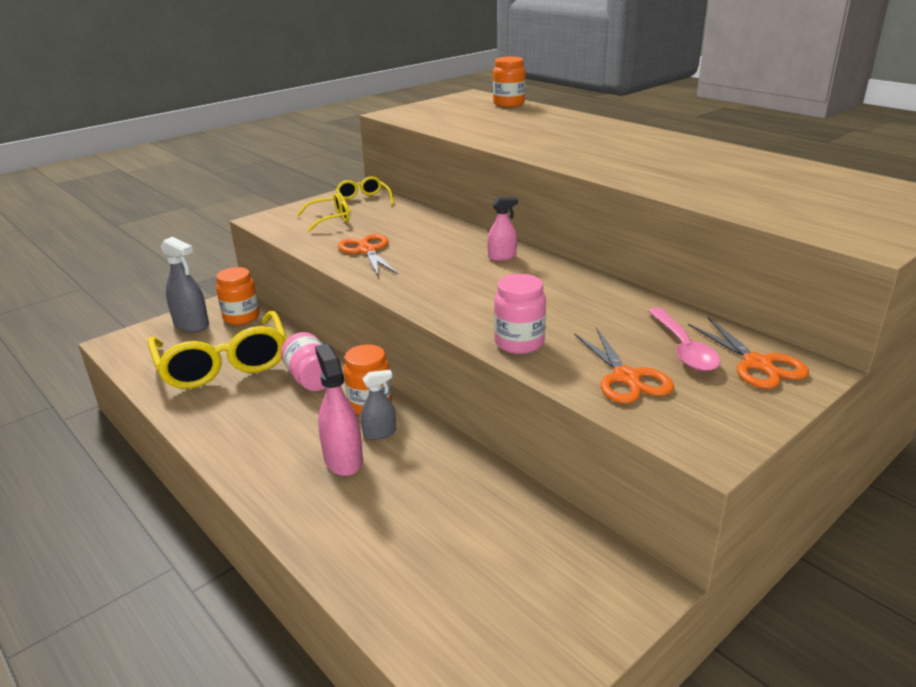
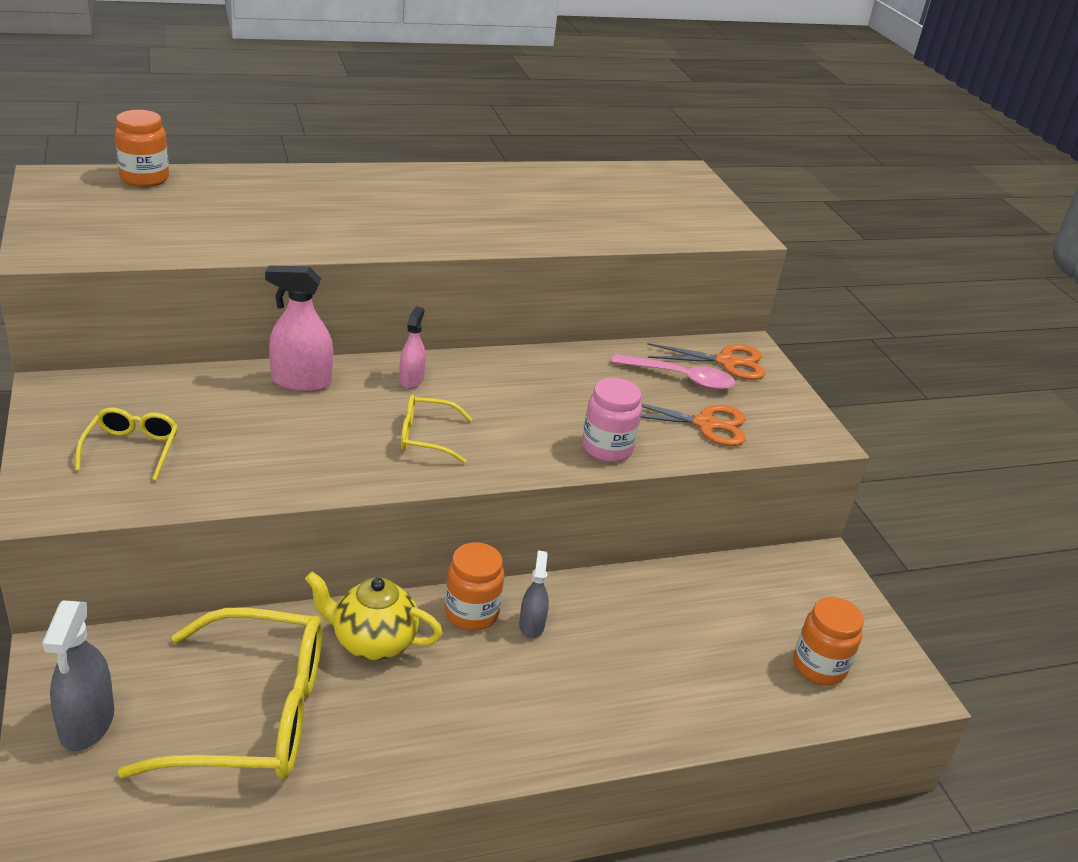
camera: 70 degrees left, 5 degrees up
(191, 325) = (87, 723): grey spray bottle -> grey spray bottle turned 120 degrees clockwise
(241, 317) = (127, 661): orange jar -> orange jar (819, 667)
(311, 379) = (373, 642): pink jar -> yellow teapot
(343, 460) = (560, 668): pink spray bottle -> pink spray bottle (301, 382)
(363, 201) = (99, 401): yellow glasses -> yellow glasses (427, 437)
(367, 251) = (283, 456): orange scissors -> none

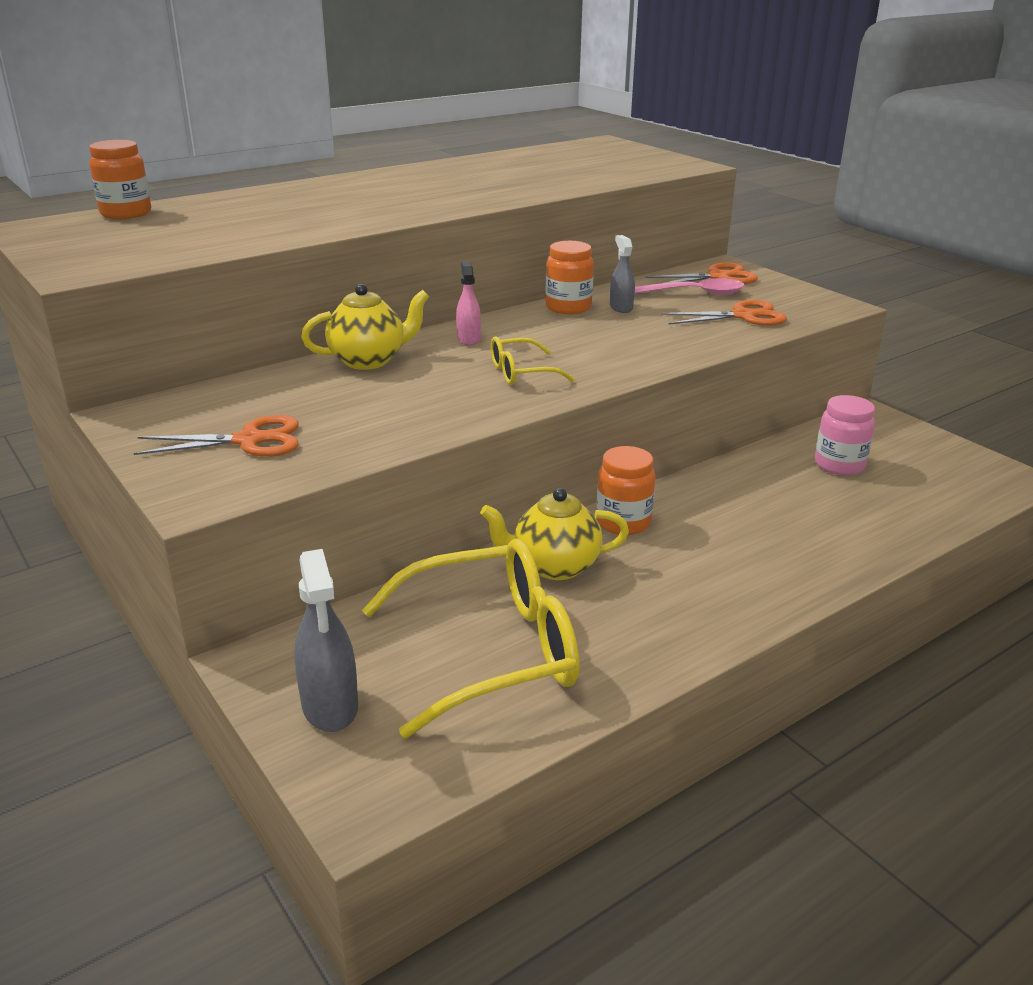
camera: 15 degrees left, 5 degrees down
(131, 450) = (249, 440): yellow glasses -> orange scissors
(301, 382) = (369, 360): pink spray bottle -> yellow teapot
(531, 625) = (682, 517): grey spray bottle -> grey spray bottle (621, 307)
(607, 448) = (682, 347): pink jar -> pink jar (839, 465)
(819, 667) = (934, 483): orange jar -> orange jar (568, 307)

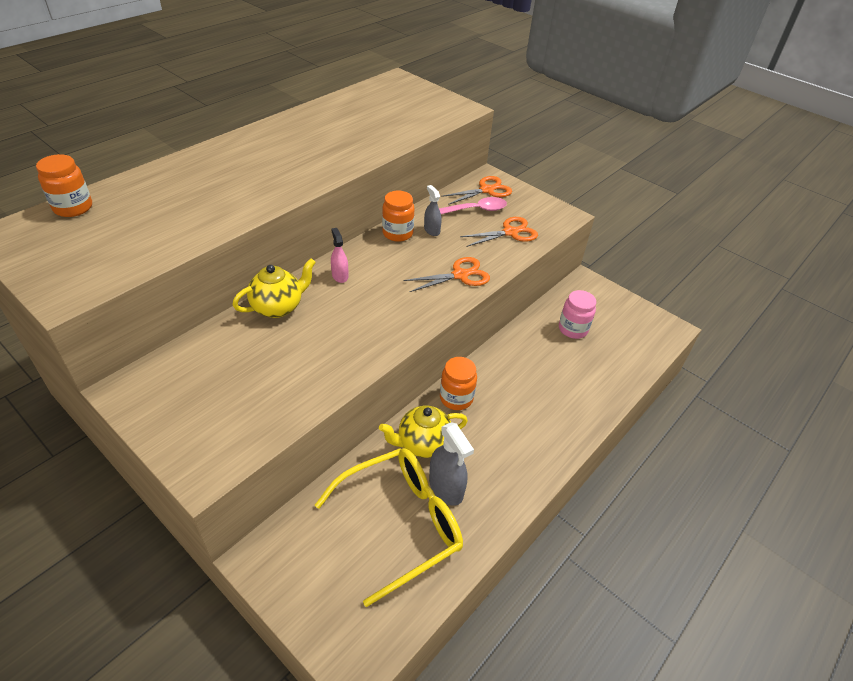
camera: 15 degrees left, 15 degrees up
(249, 440) = (220, 406): orange scissors -> orange scissors (460, 275)
(330, 706) = (314, 587): grey spray bottle -> grey spray bottle (446, 488)
(522, 372) = (384, 309): yellow glasses -> none

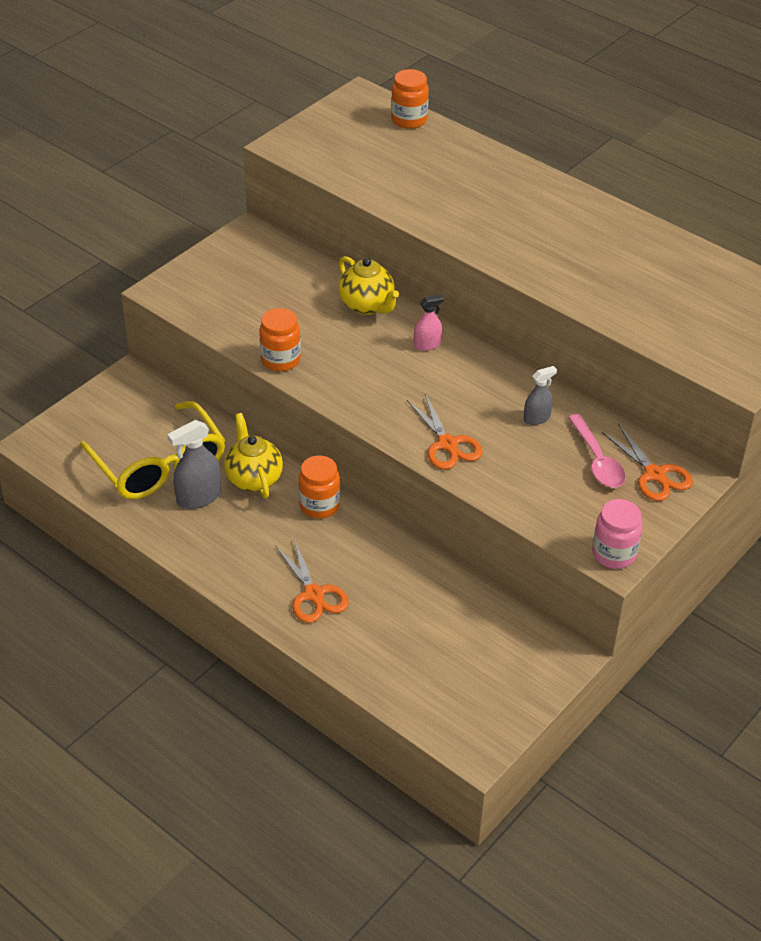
camera: 90 degrees right, 0 degrees up
(397, 233) = (521, 387): orange jar -> orange jar (280, 360)
(510, 232) = (552, 496): orange scissors -> orange scissors (314, 594)
(573, 329) = (456, 629): pink jar -> pink jar (613, 554)

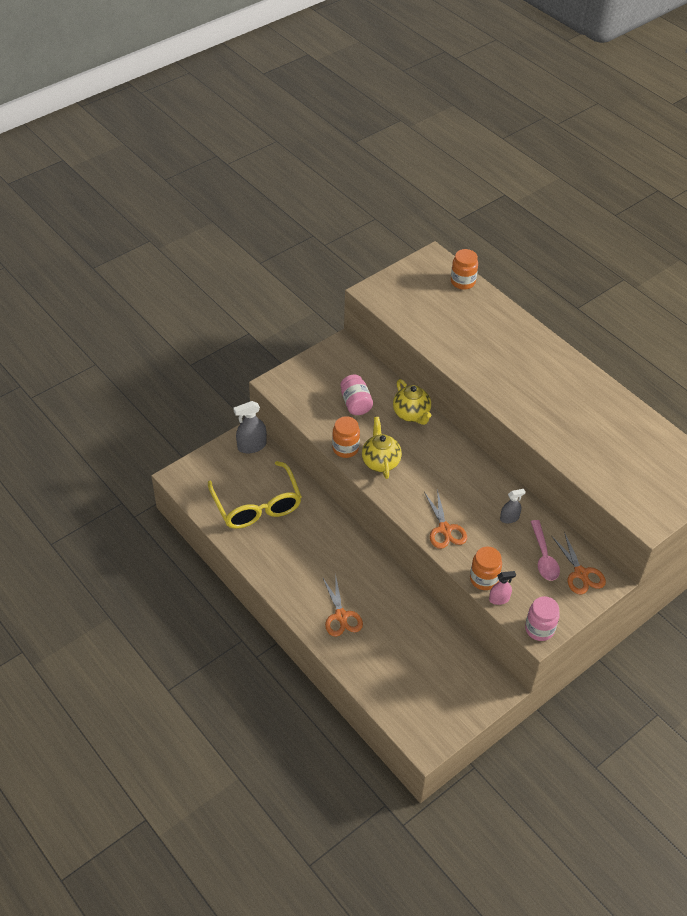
camera: 10 degrees right, 5 degrees up
(199, 497) = (278, 533): grey spray bottle -> grey spray bottle (252, 446)
(254, 479) = (317, 524): yellow teapot -> yellow teapot (380, 462)
(283, 302) = (355, 403): none -> pink jar
(319, 505) = (357, 551): orange jar -> orange jar (484, 579)
(427, 345) = (446, 451): pink spray bottle -> pink spray bottle (499, 599)

